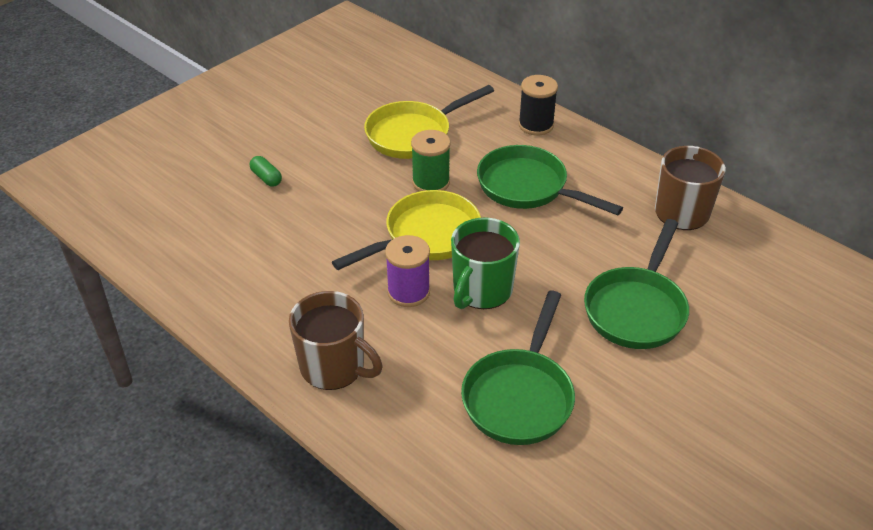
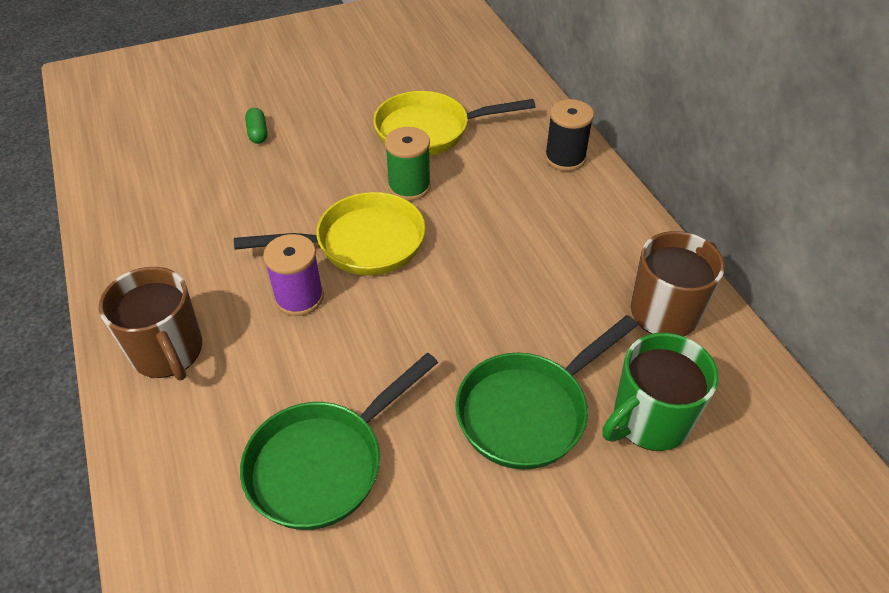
camera: 25 degrees right, 5 degrees up
(481, 290) = (373, 324): green mug -> green mug (649, 420)
(528, 187) = (507, 225): green pan -> none

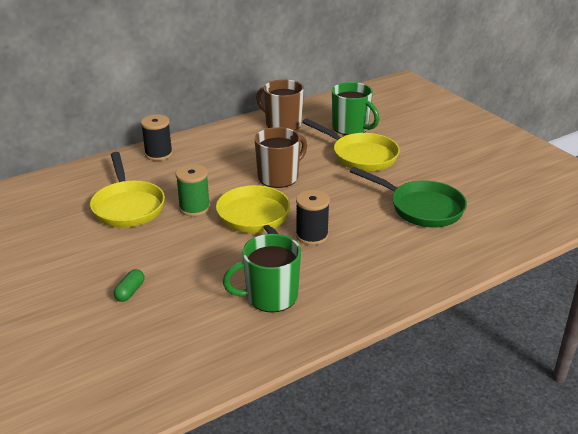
camera: 100 degrees left, 15 degrees down
(168, 352) = (377, 279): brown mug -> brown mug (279, 177)
(191, 239) = (270, 297): none -> green mug
(257, 133) = (130, 292): green capsule -> green capsule turned 45 degrees counterclockwise
(299, 298) = (312, 236): purple spool -> black spool
(529, 411) = (360, 156): green pan -> yellow pan

